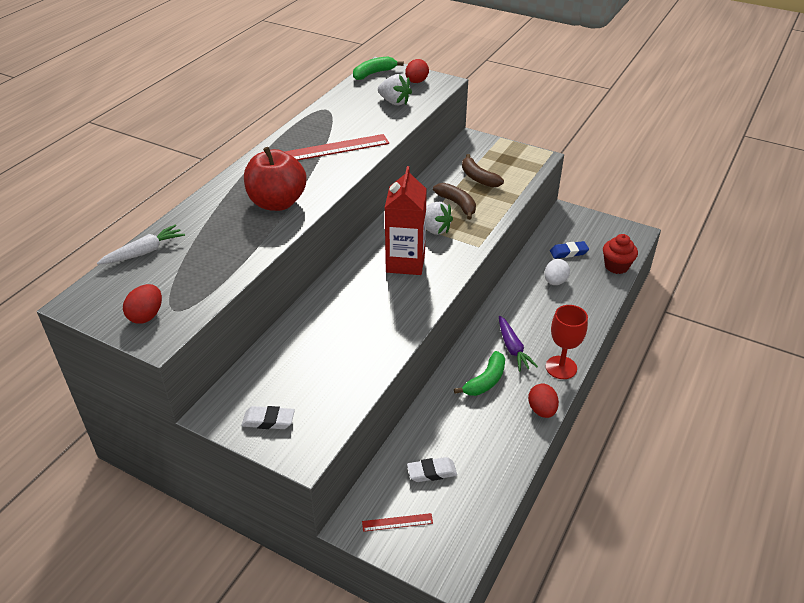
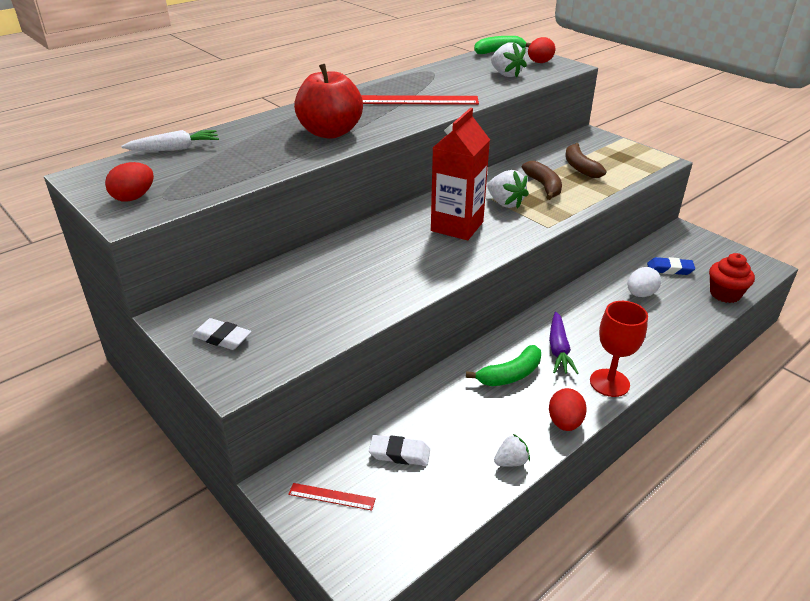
camera: 20 degrees right, 5 degrees down
(516, 453) = (511, 461): none -> white strawberry

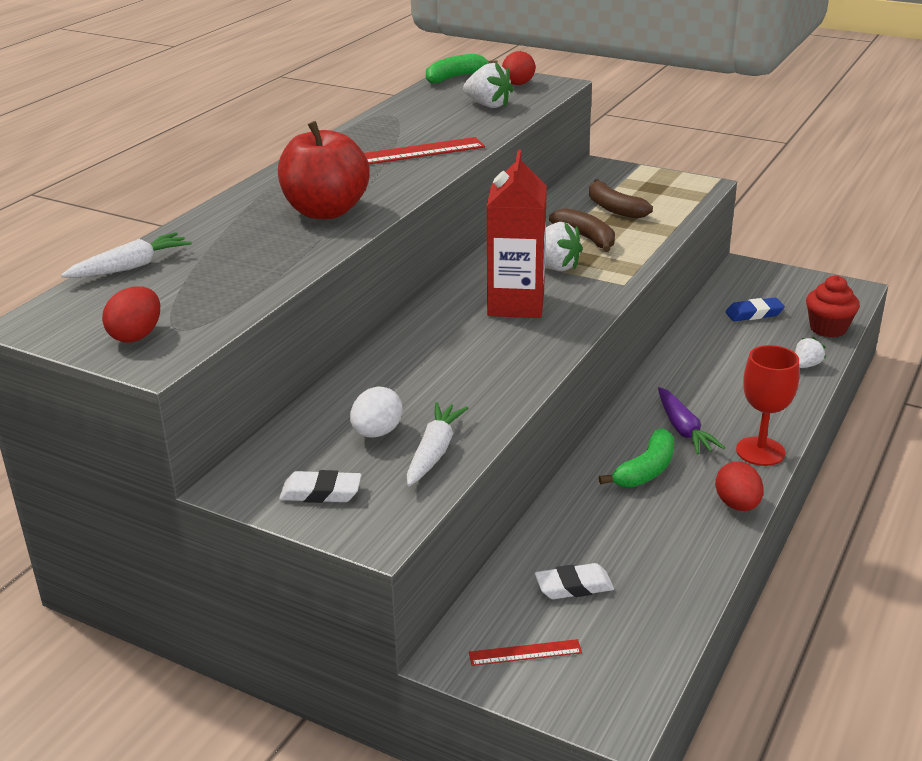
camera: 20 degrees left, 5 degrees down
(319, 327) = (434, 452): none -> white carrot
(511, 461) = (704, 560): white strawberry -> white strawberry (806, 365)
(640, 294) = (738, 348): white egg -> white egg (377, 433)

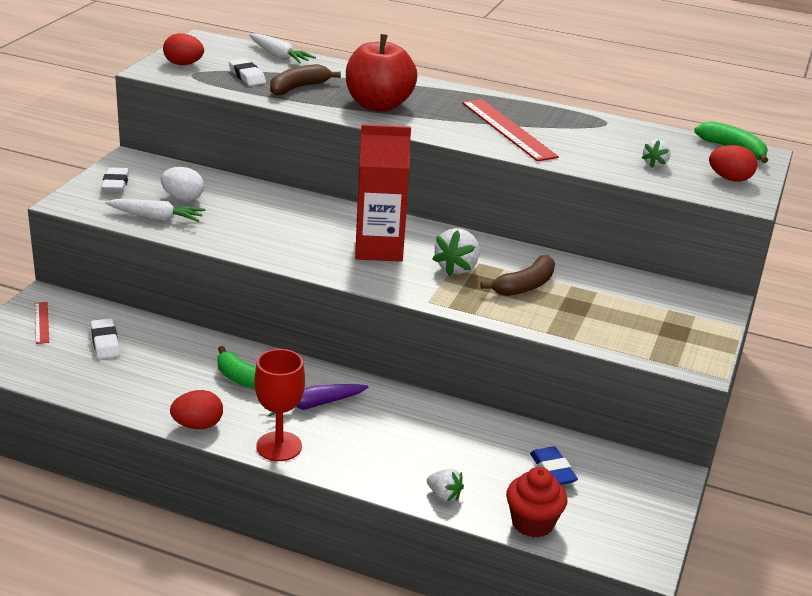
camera: 80 degrees right, 0 degrees up
(203, 288) = (247, 76): none -> white eraser
(488, 105) = (655, 164): white strawberry -> white strawberry, size x0.61
(614, 209) = (604, 304): brown banana -> brown banana (298, 88)

